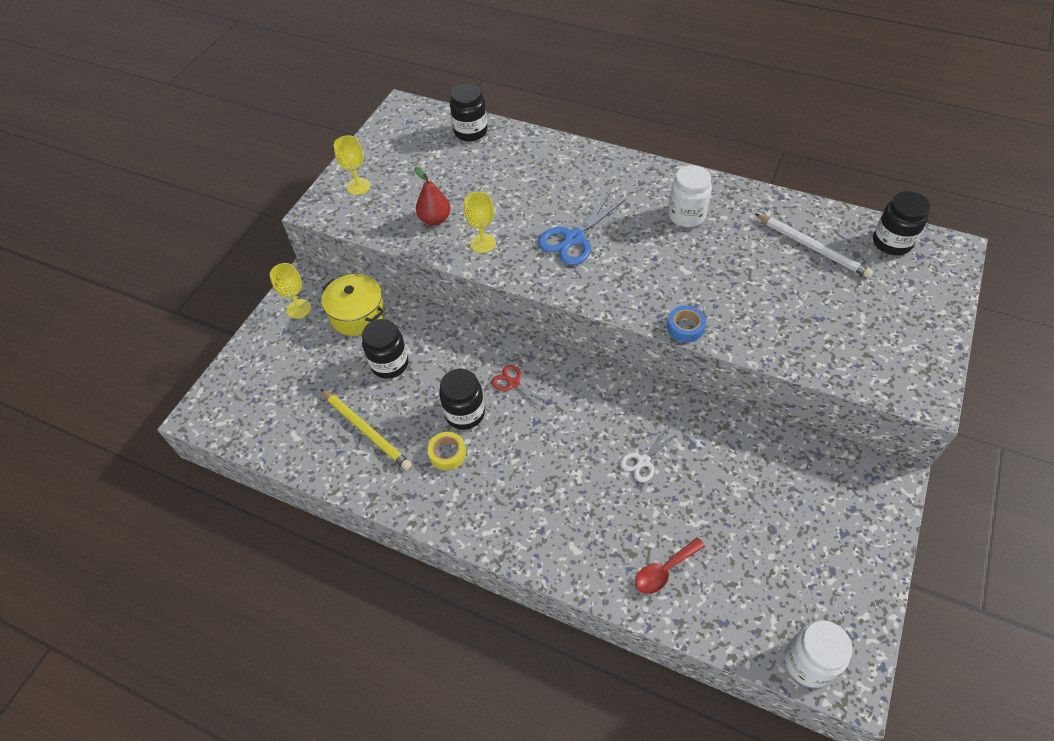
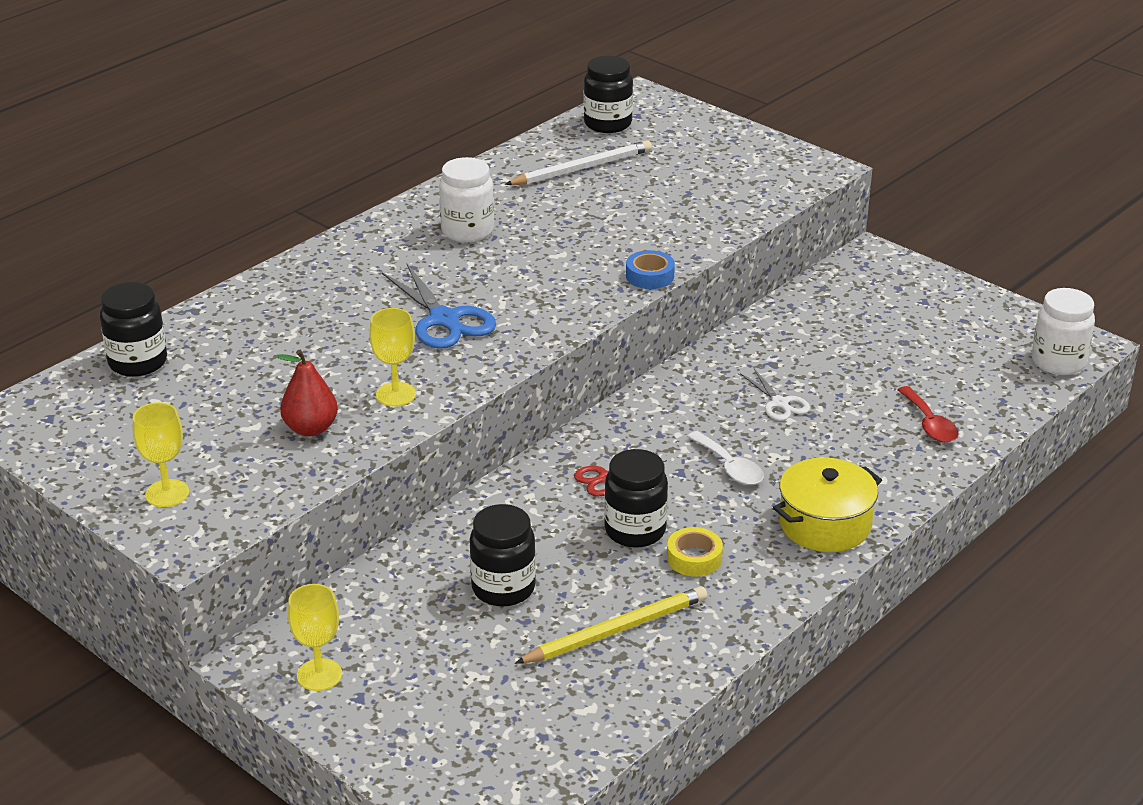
camera: 75 degrees left, 20 degrees down
(357, 314) = (379, 608): yellow pot -> yellow pot (825, 524)
(553, 449) = (729, 467): none -> white spoon

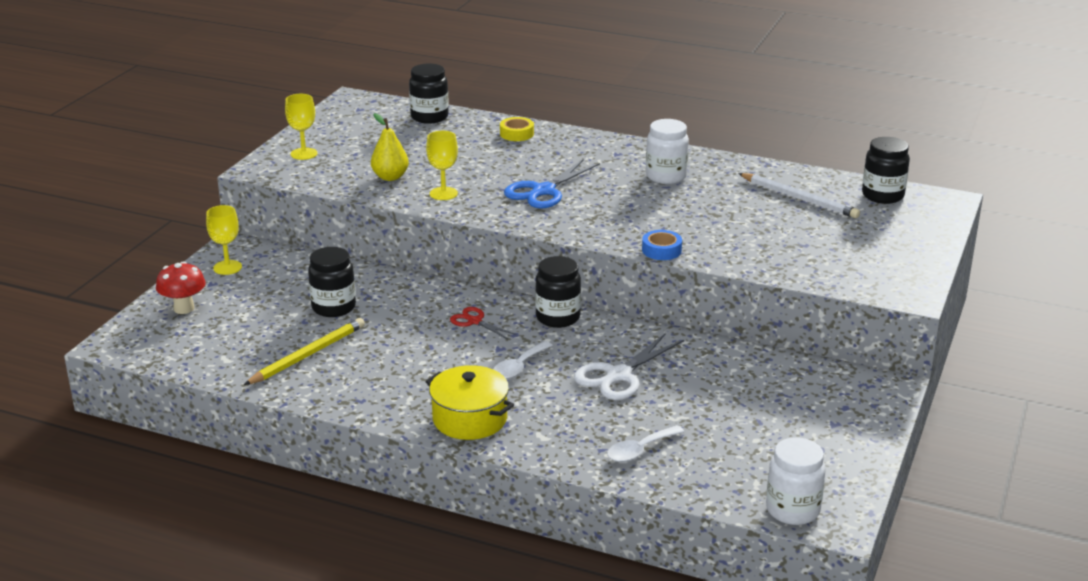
camera: 70 degrees right, 5 degrees down
(310, 428) = (390, 177): red pear -> yellow pear
(418, 735) = (184, 308): none -> red mushroom
(616, 630) = (308, 355): yellow pencil -> yellow pencil turned 90 degrees counterclockwise
(635, 531) = (419, 343): black jar -> black jar (558, 317)
(694, 558) = (400, 371): yellow tape -> yellow tape (516, 134)
(779, 403) = (618, 375): white scissors -> white scissors, size x1.74
(929, 424) = (639, 450): red spoon -> white spoon

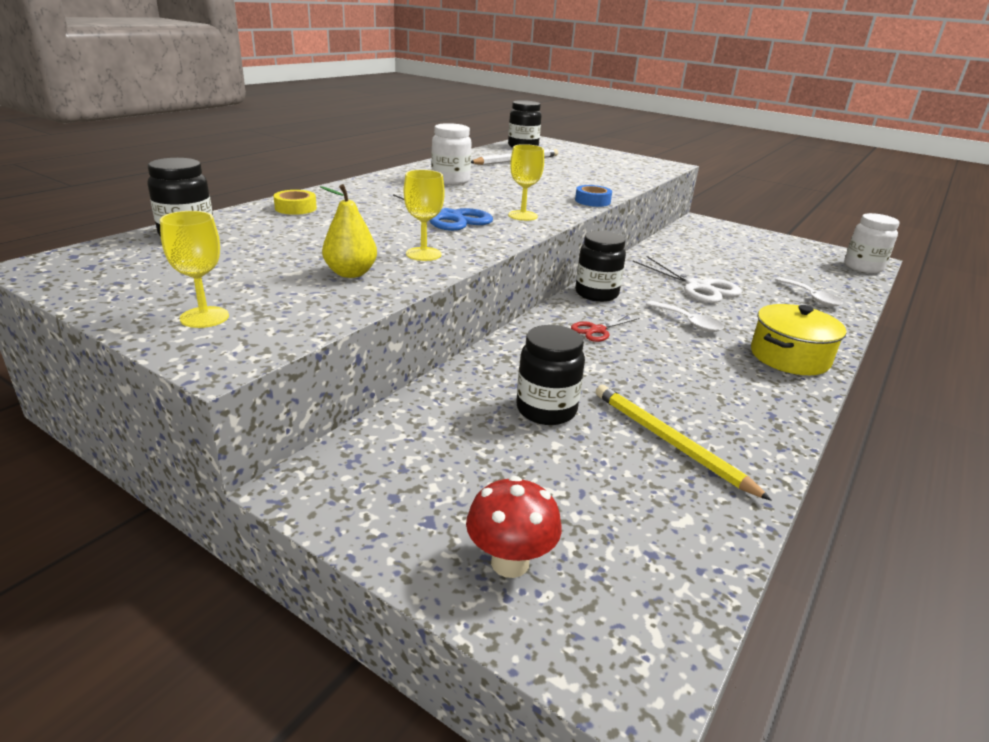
camera: 80 degrees left, 0 degrees up
(227, 267) = (379, 499): yellow goblet -> yellow goblet (522, 216)

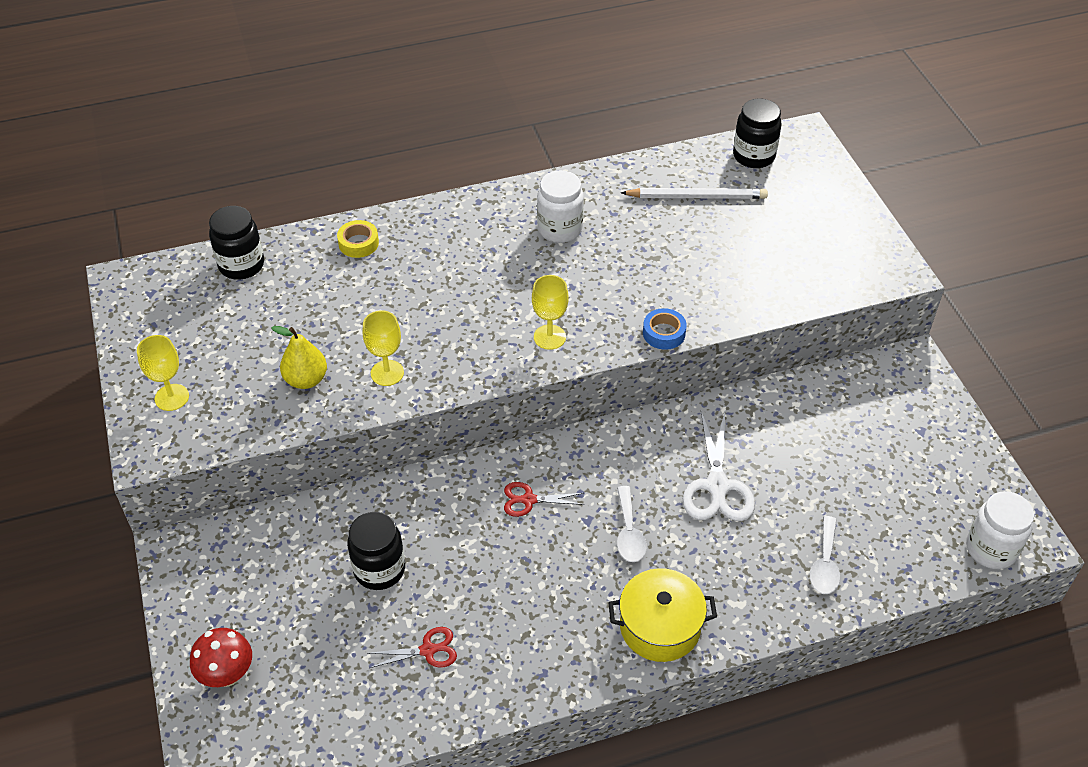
camera: 40 degrees right, 20 degrees up
(449, 217) = (476, 313): blue scissors -> none
(596, 294) = (593, 447): black jar -> none
(669, 442) = (428, 650): yellow pencil -> red scissors

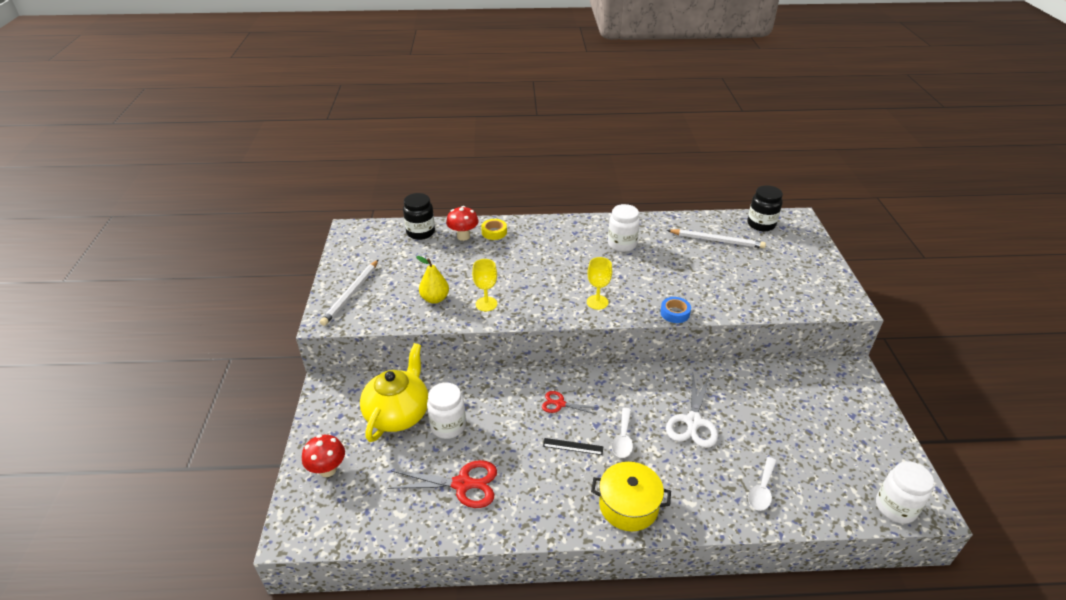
camera: 15 degrees right, 10 degrees down
(172, 397) = (351, 294): yellow goblet -> white pencil
(299, 566) = (398, 413): none -> yellow teapot
(312, 260) = (463, 236): none -> red mushroom
(379, 569) = (448, 426): black jar -> white jar
(428, 650) = (462, 484): red scissors -> red scissors, size x1.74
(564, 559) = (573, 446): none -> black ruler

